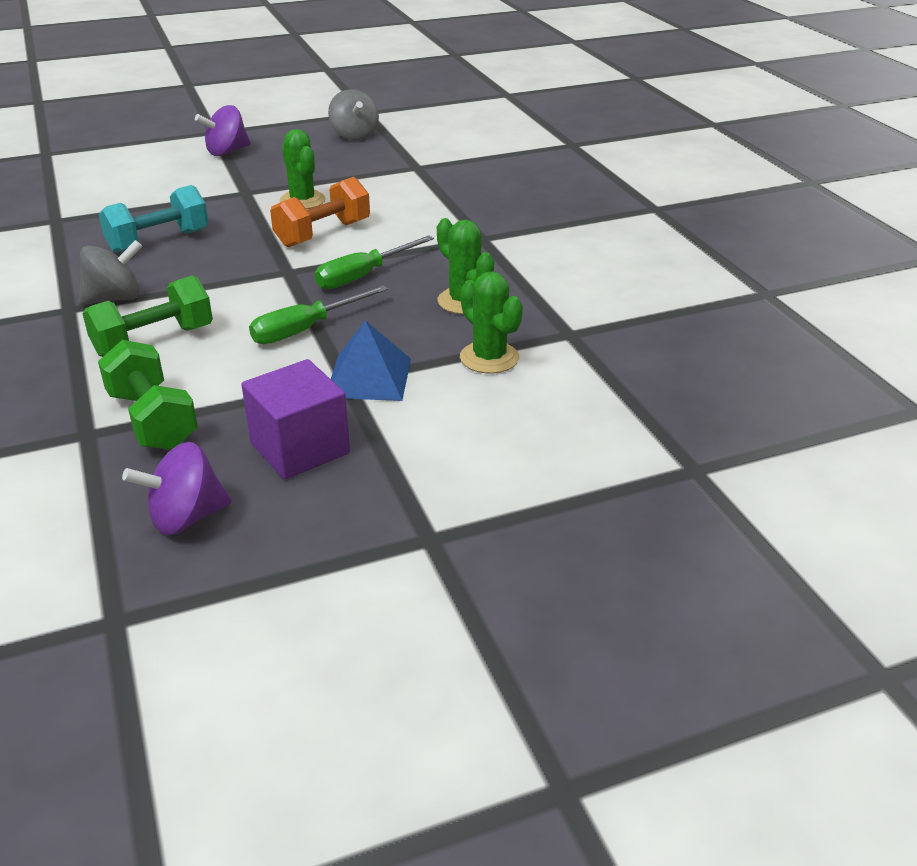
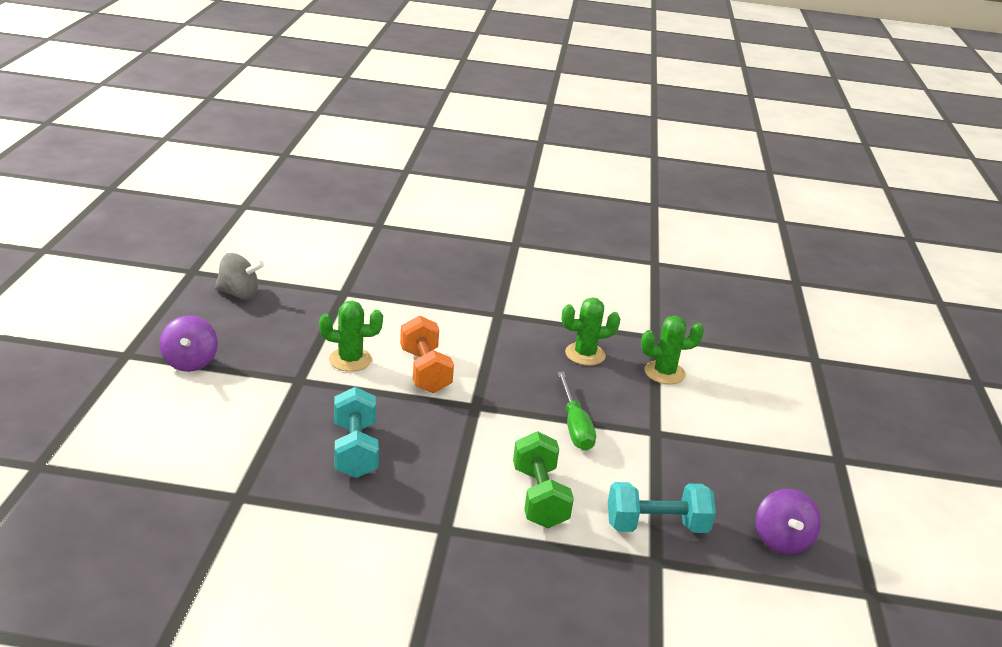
camera: 65 degrees left, 5 degrees down
(115, 298) = (448, 499): grey spinning top -> none
(153, 420) = (656, 526): green dumbbell -> turquoise dumbbell
(300, 448) = (727, 475): purple cube -> none
(363, 276) = (513, 378): green screwdriver -> none
(368, 377) = (658, 423): blue pyramid -> none

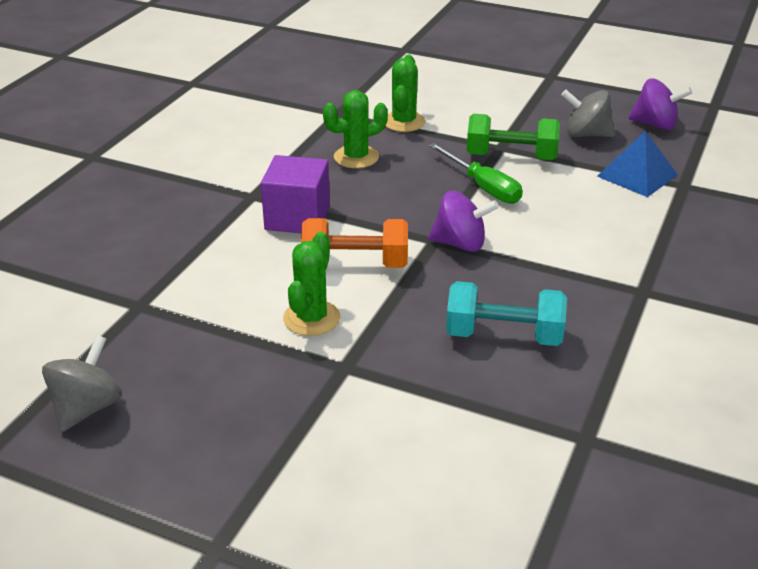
camera: 70 degrees left, 5 degrees up
(190, 362) = (265, 472): purple spinning top -> purple spinning top (460, 244)
(477, 338) = (297, 218): none -> purple cube
(539, 497) = (595, 227): green dumbbell -> green dumbbell (511, 157)
(574, 426) = (483, 187): green screwdriver -> green screwdriver turned 45 degrees clockwise
(585, 354) = (356, 157): green cactus -> green cactus turned 60 degrees clockwise
(656, 526) = (637, 175): turquoise dumbbell -> blue pyramid
(720, 488) = (586, 134): none -> grey spinning top

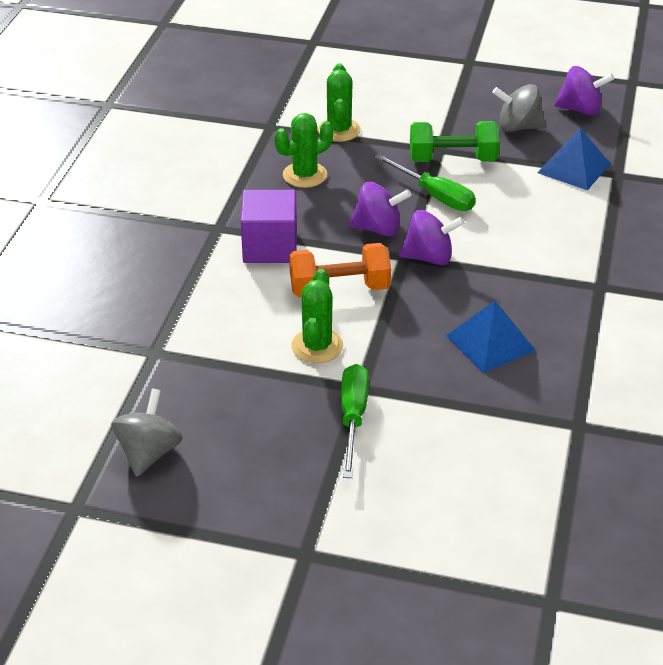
camera: 10 degrees left, 5 degrees up
(325, 398) = (353, 418): none -> green screwdriver
(415, 212) = (378, 229): none -> purple spinning top
(504, 336) = (490, 343): turquoise dumbbell -> blue pyramid

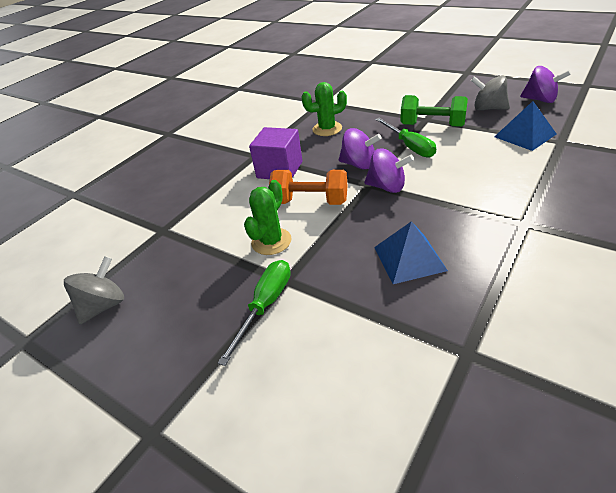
camera: 25 degrees right, 0 degrees up
(339, 130) = (363, 105): green cactus -> none

